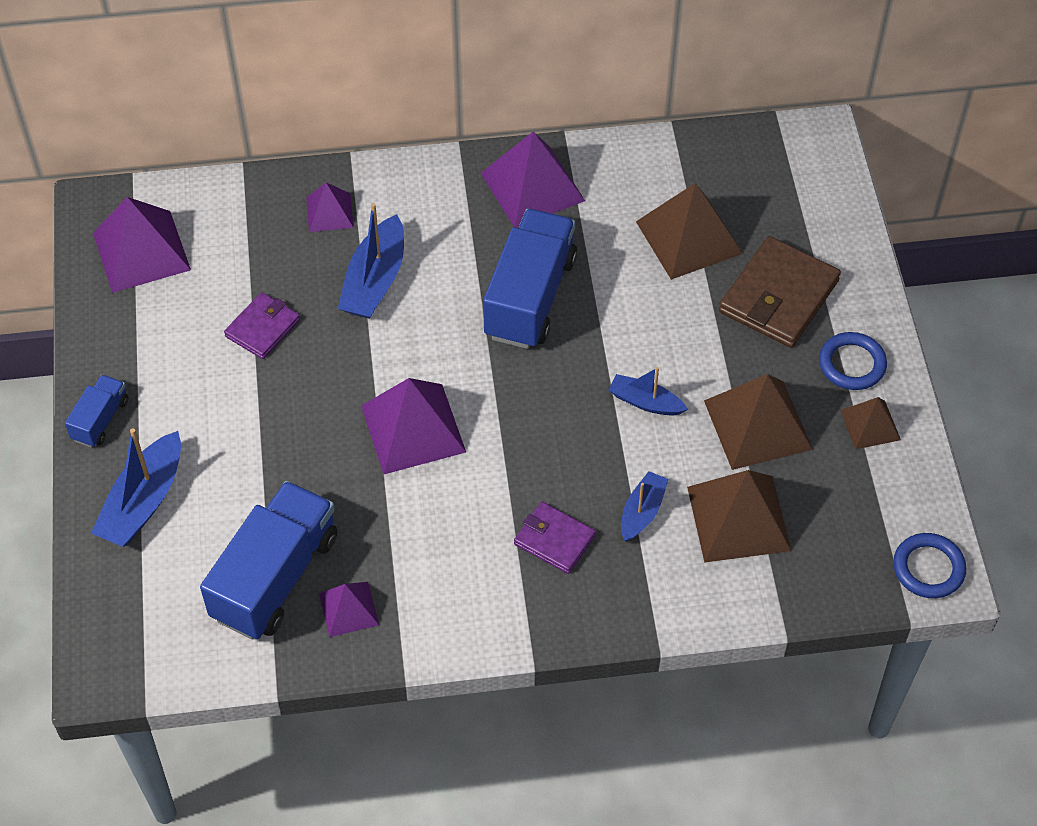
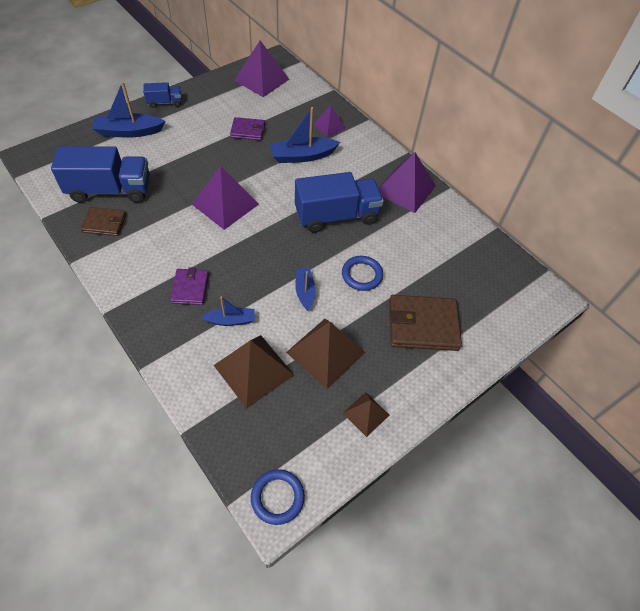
camera: 55 degrees right, 0 degrees up
(348, 609) = (104, 223): purple pyramid -> brown wallet
(689, 237) = (428, 266): brown pyramid -> none
(852, 364) = (403, 384): blue ring -> blue ring (362, 275)

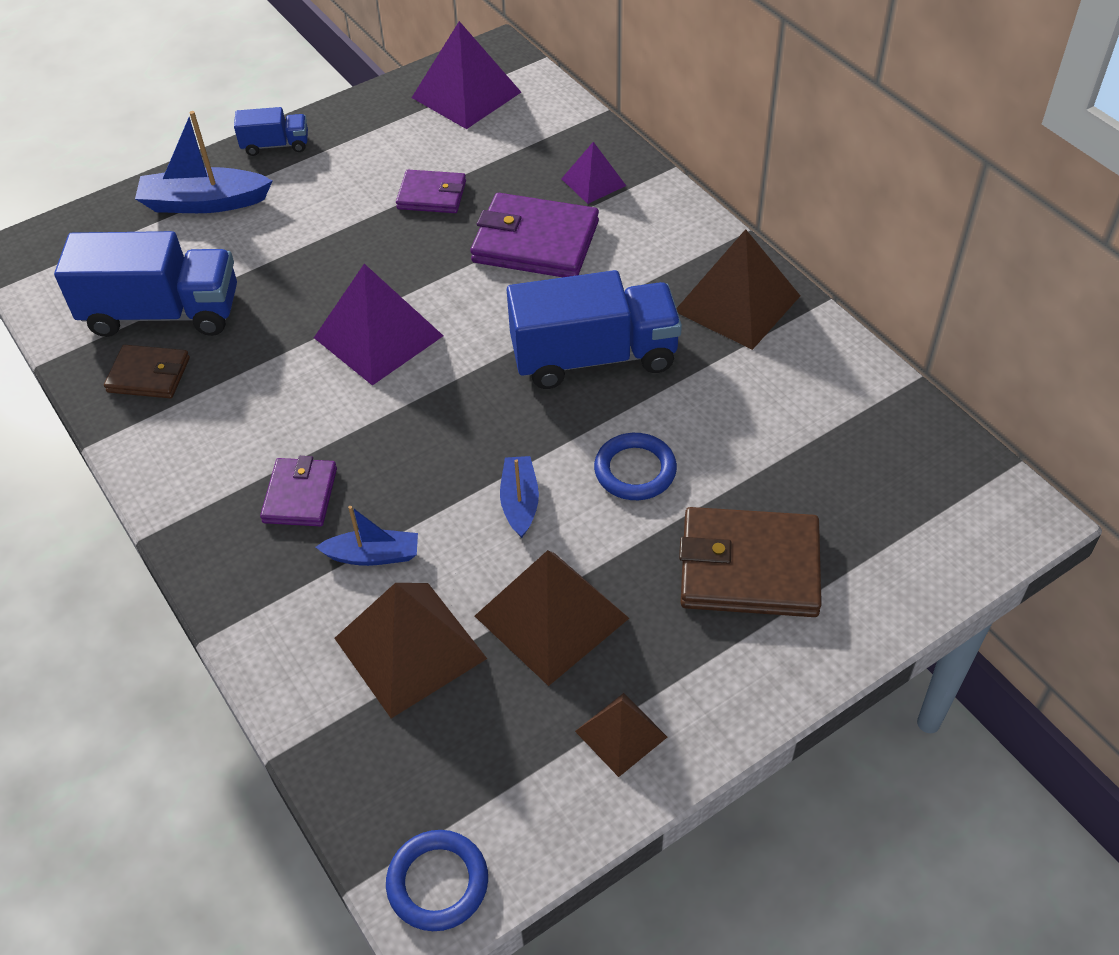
camera: 10 degrees right, 5 degrees down
(302, 156) = (535, 242): blue boat -> purple wallet
(405, 189) = (737, 303): purple pyramid -> brown pyramid

